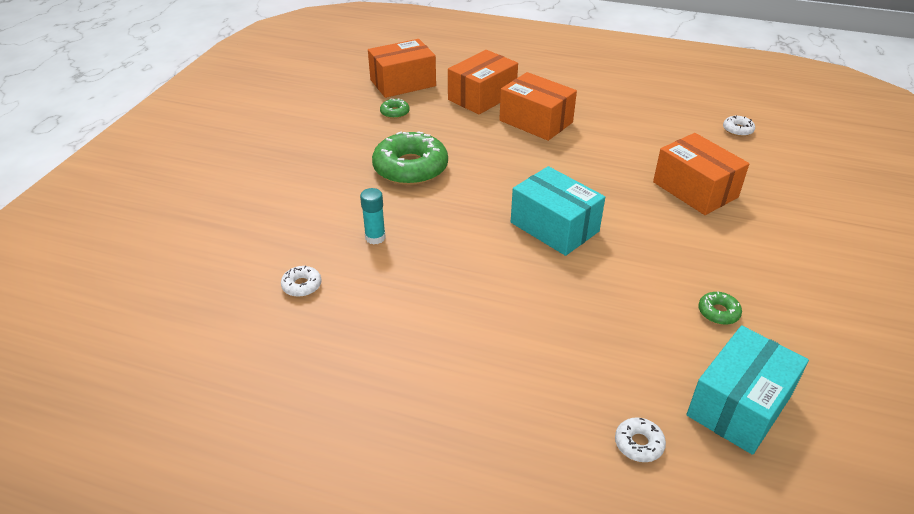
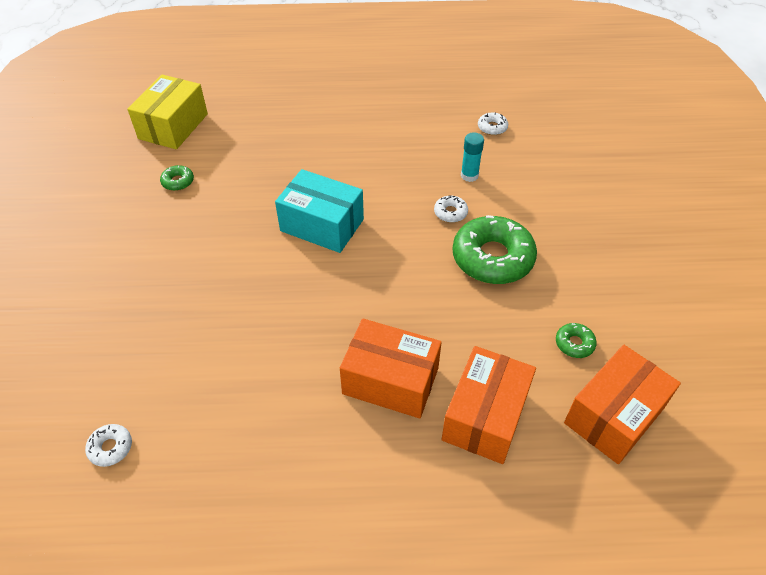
camera: 160 degrees right, 10 degrees up
(638, 444) = (236, 95): white donut -> white donut (450, 212)
(695, 189) = (183, 311): orange box -> none
(739, 405) = (173, 126): turquoise box -> yellow box

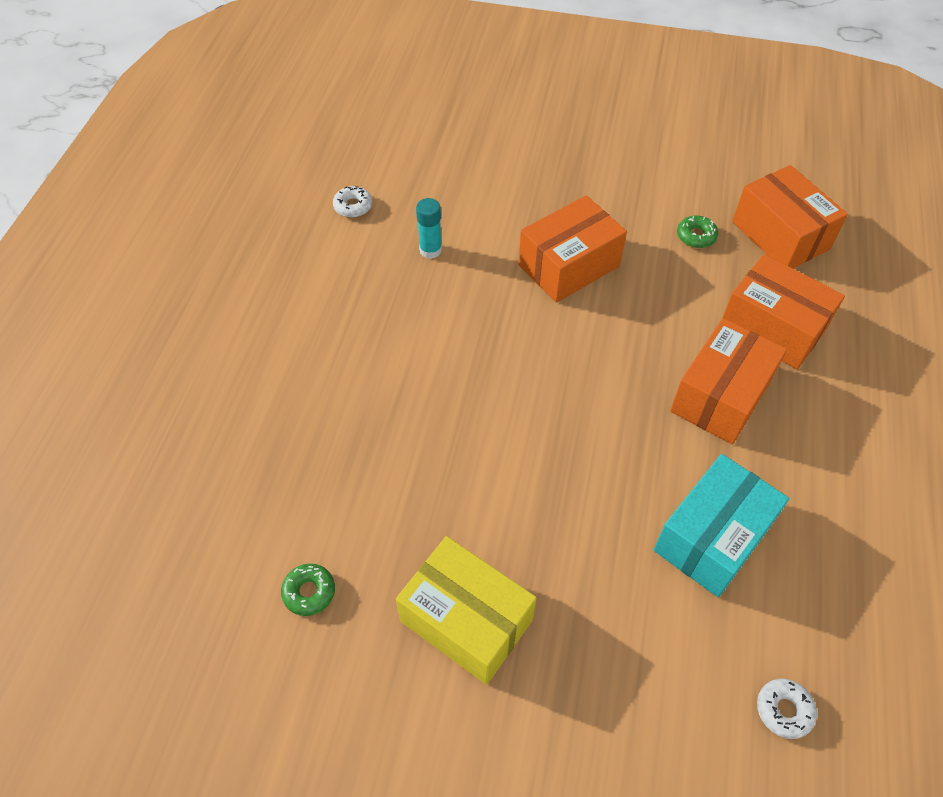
camera: 75 degrees left, 5 degrees up
(173, 126) = (163, 589): yellow box -> yellow box (466, 620)
(322, 225) = (466, 417): turquoise box -> turquoise box (712, 537)
(450, 212) = (487, 283): white donut -> none
(492, 258) = (568, 265): green donut -> orange box

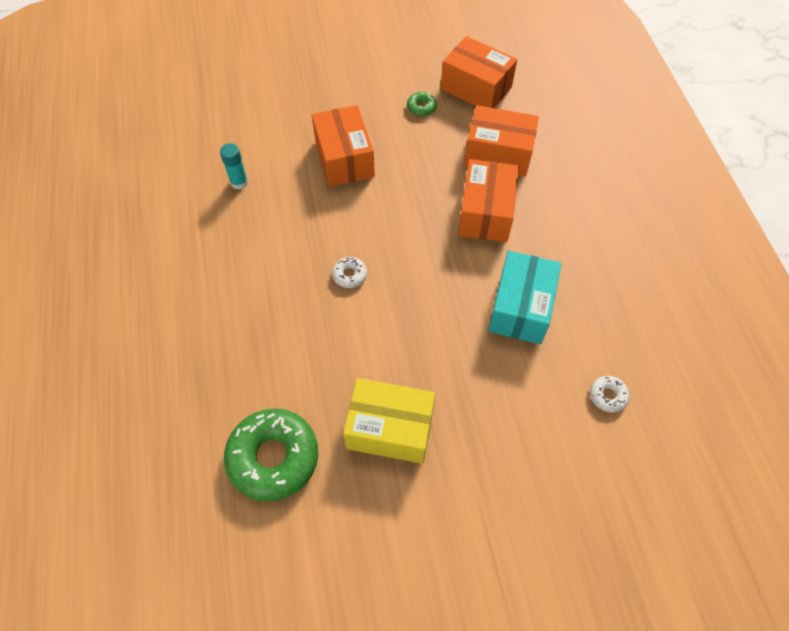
camera: 25 degrees left, 5 degrees up
(309, 592) = (273, 457): green donut -> green donut, size x2.29
(353, 206) = (163, 169): white donut -> white donut (350, 275)
(568, 265) = (344, 159): orange box -> orange box turned 45 degrees counterclockwise

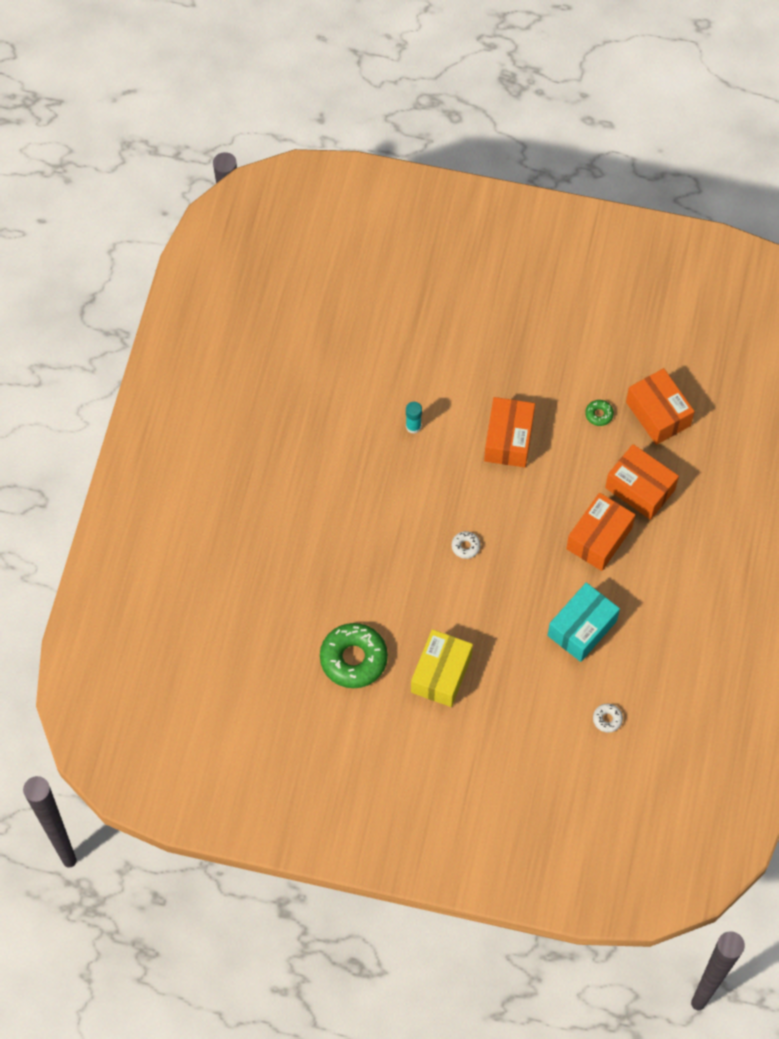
camera: 25 degrees right, 5 degrees up
(390, 428) = (441, 674): yellow box -> yellow box turned 75 degrees clockwise

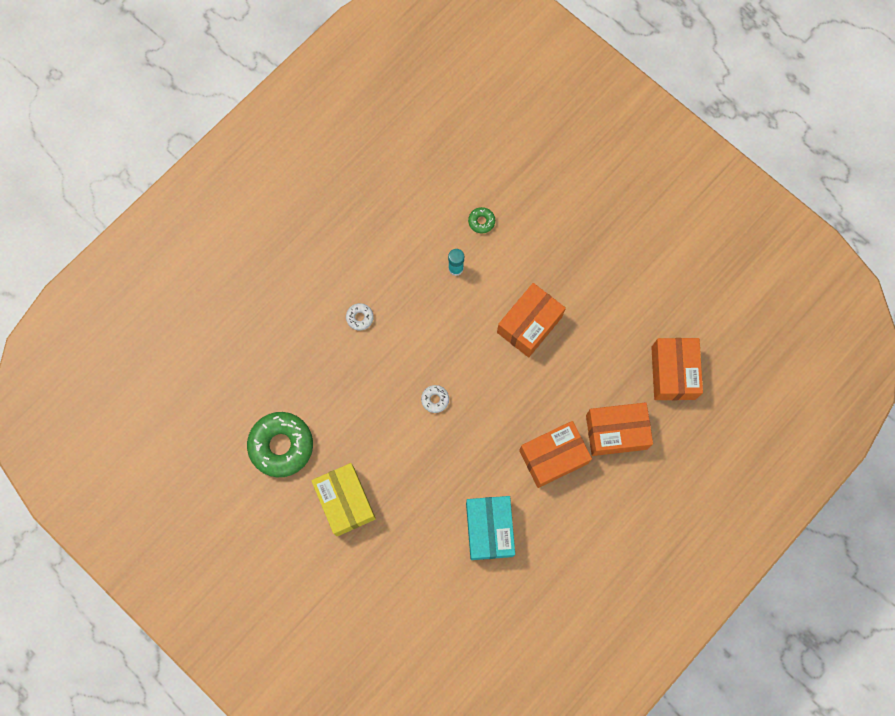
camera: 30 degrees right, 10 degrees up
(441, 674) = (345, 501): yellow box -> yellow box turned 75 degrees counterclockwise
(582, 628) = (489, 529): turquoise box -> turquoise box turned 75 degrees counterclockwise
(599, 414) = (621, 345): green donut -> green donut (481, 221)
(607, 719) = (461, 624): white donut -> white donut (360, 318)
(640, 488) = (616, 432): orange box -> orange box turned 75 degrees counterclockwise

